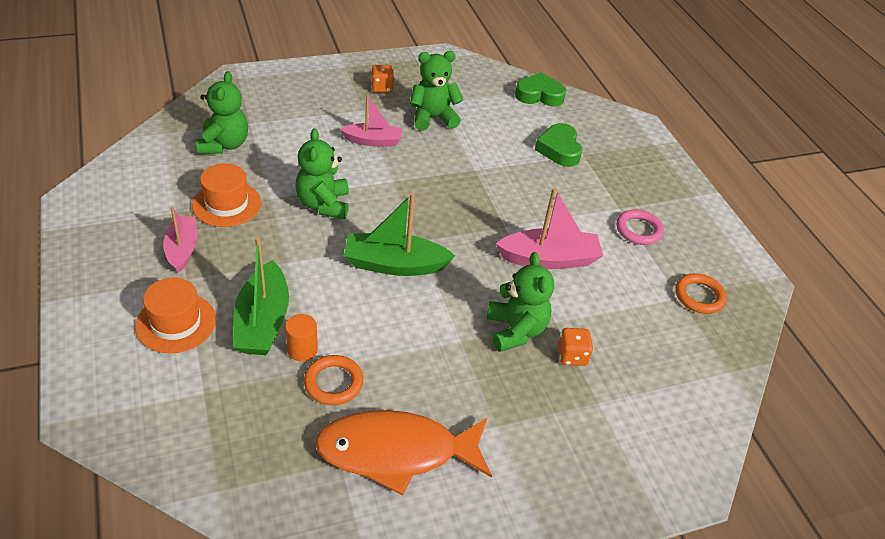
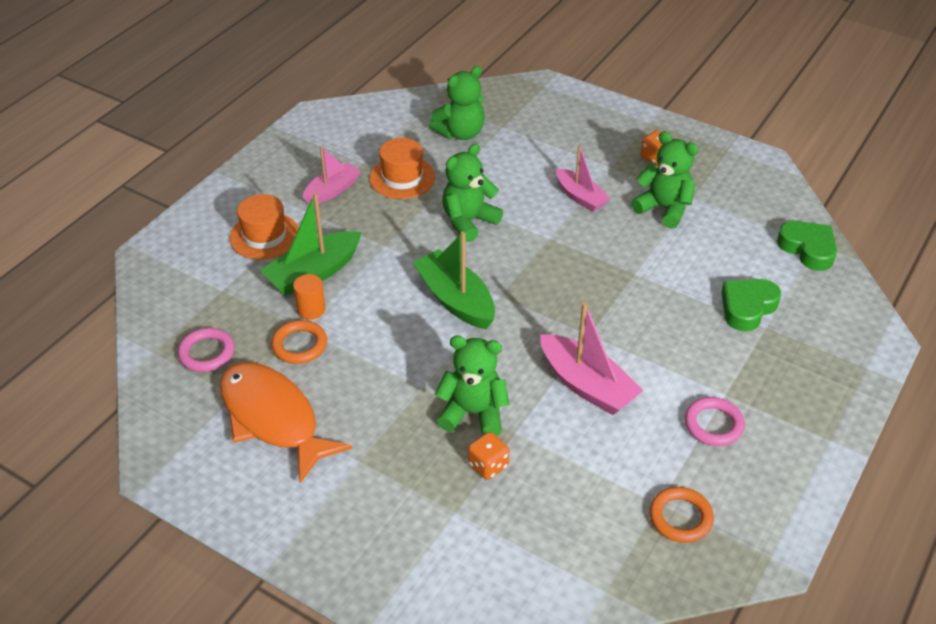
camera: 55 degrees right, 0 degrees up
(268, 451) = (207, 353): none -> pink ring
(515, 330) = (473, 413): green teddy bear -> green teddy bear turned 120 degrees counterclockwise

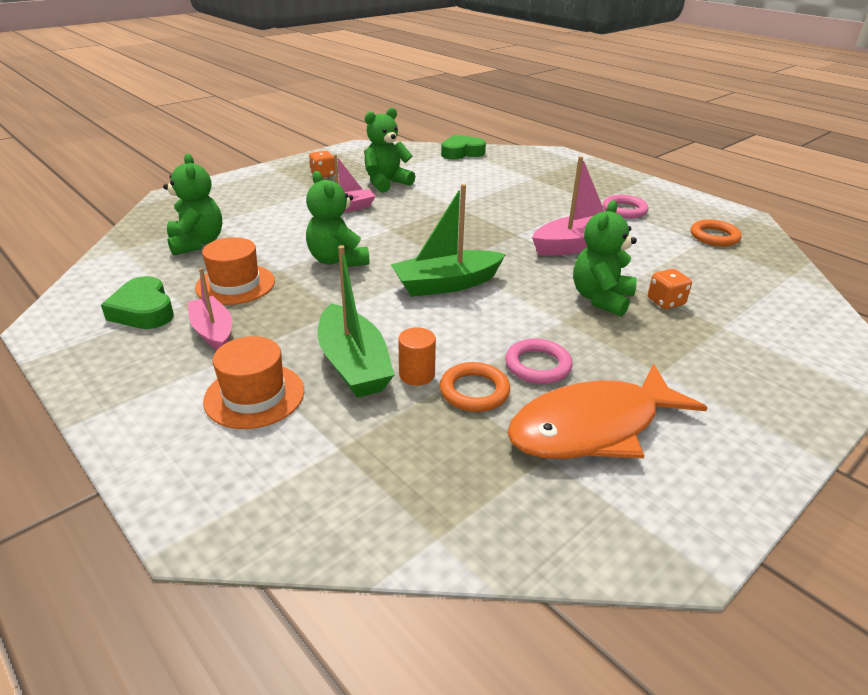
camera: 75 degrees left, 10 degrees down
(207, 353) = (460, 476): pink ring -> pink ring (537, 365)
(747, 307) = (511, 179): green heart -> green heart (143, 311)

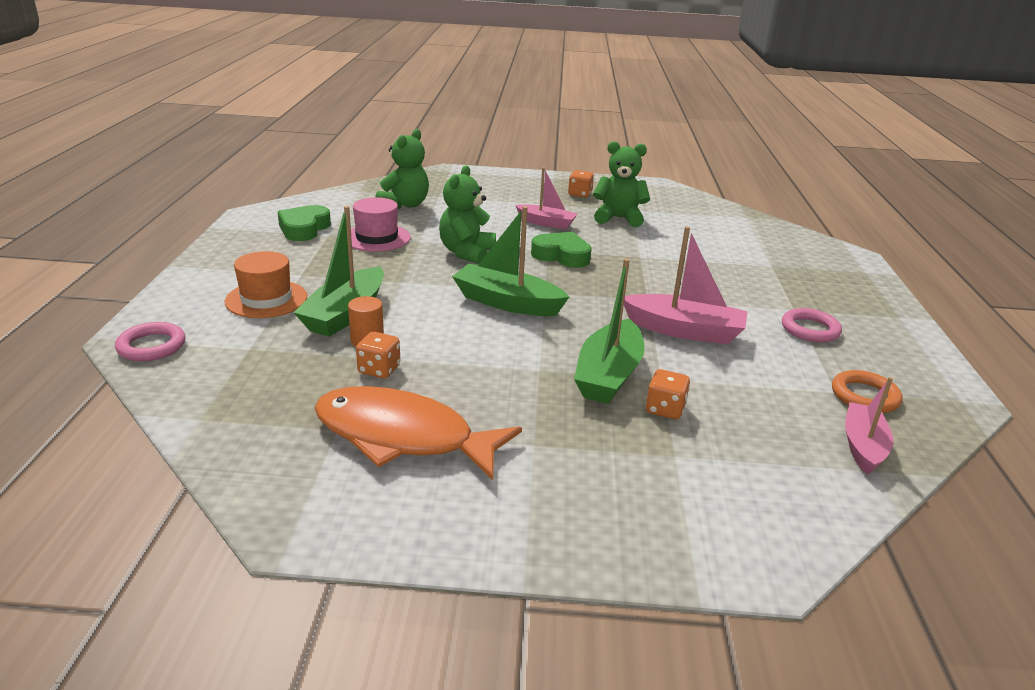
camera: 45 degrees right, 5 degrees down
(213, 332) = (313, 257): pink boat -> pink boat (863, 446)
(235, 284) = (377, 238): orange hat -> pink hat
(461, 153) = (744, 220): green heart -> green heart (562, 256)
(474, 391) = (379, 370): orange ring -> orange dice
(537, 365) = (453, 383): pink ring -> pink ring (151, 346)
(601, 299) = (608, 375): green teddy bear -> green boat

